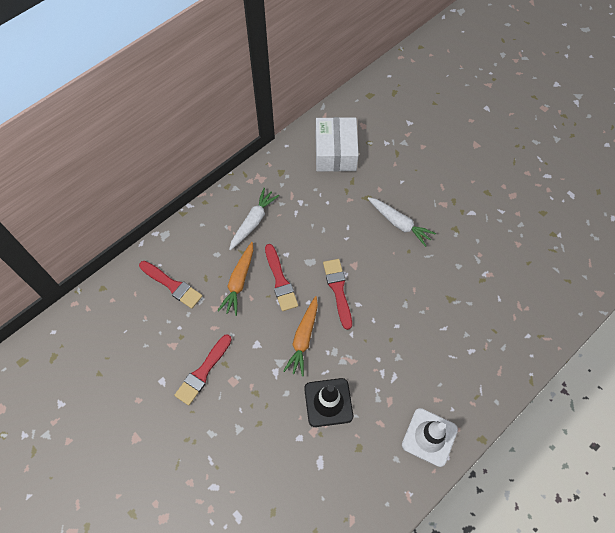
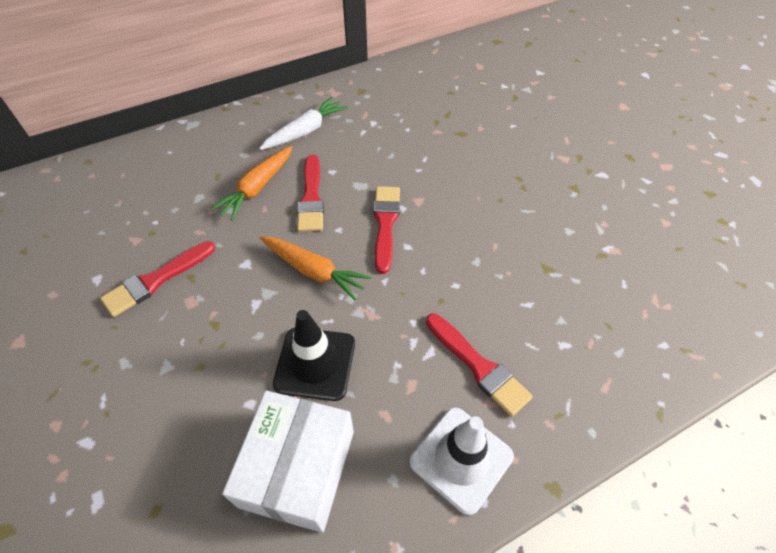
camera: 15 degrees right, 10 degrees down
(172, 285) = (172, 175): red brush -> red brush (478, 366)
(303, 338) = (313, 271): orange carrot -> orange carrot turned 90 degrees counterclockwise
(335, 152) = (436, 84): white box -> white box (298, 468)
(399, 223) = (496, 167): white carrot -> none

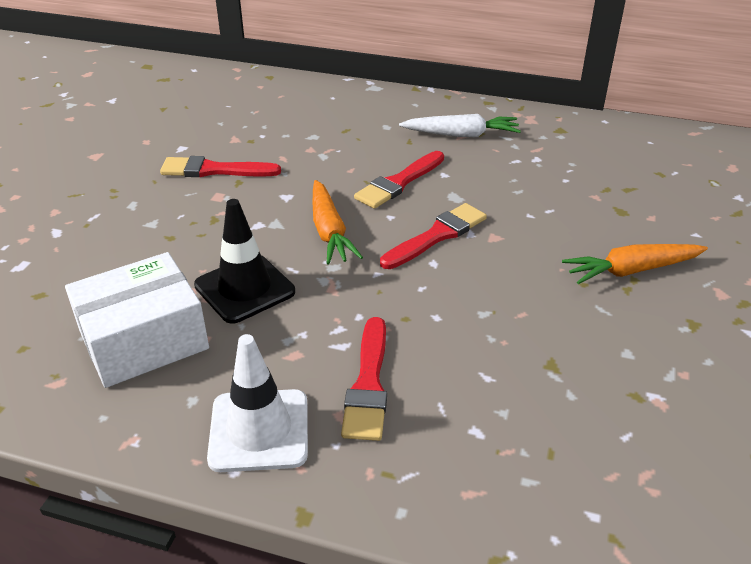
camera: 45 degrees right, 15 degrees down
(257, 188) = (365, 153): orange carrot -> orange carrot (632, 270)

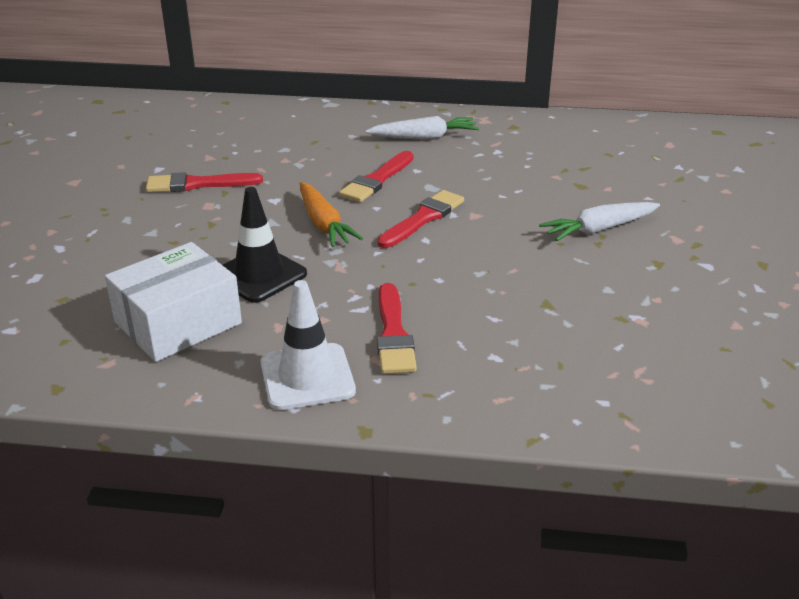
camera: 10 degrees left, 5 degrees down
(632, 270) = (599, 229): orange carrot -> white carrot

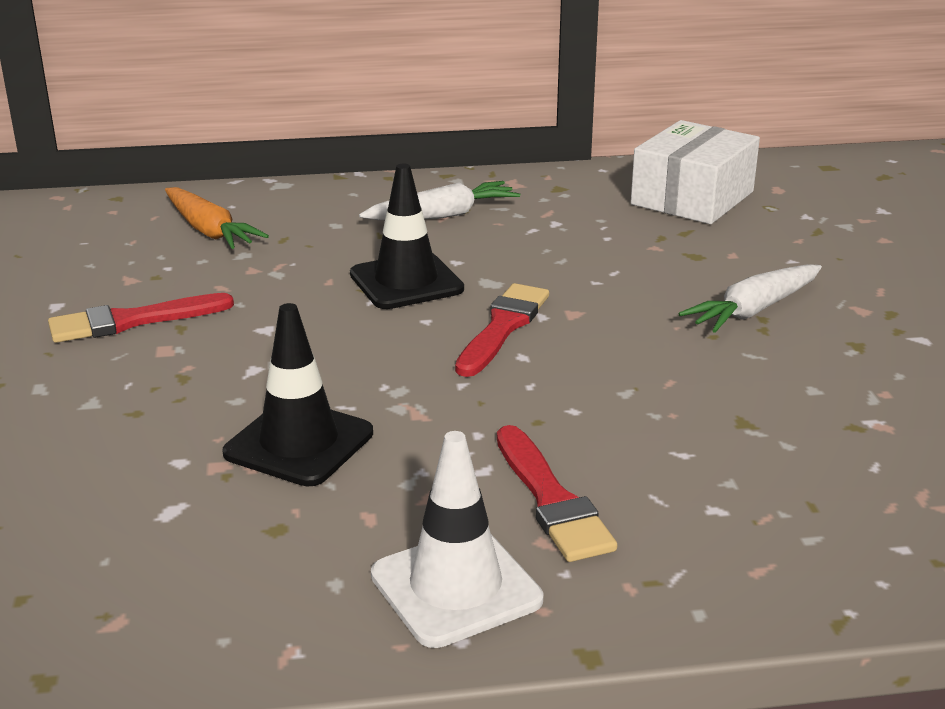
camera: 15 degrees left, 5 degrees down
(178, 323) = (204, 537): white box -> white box (692, 198)
(323, 223) = (359, 353): orange carrot -> orange carrot (209, 230)
(377, 180) = (406, 282): red brush -> black traffic cone

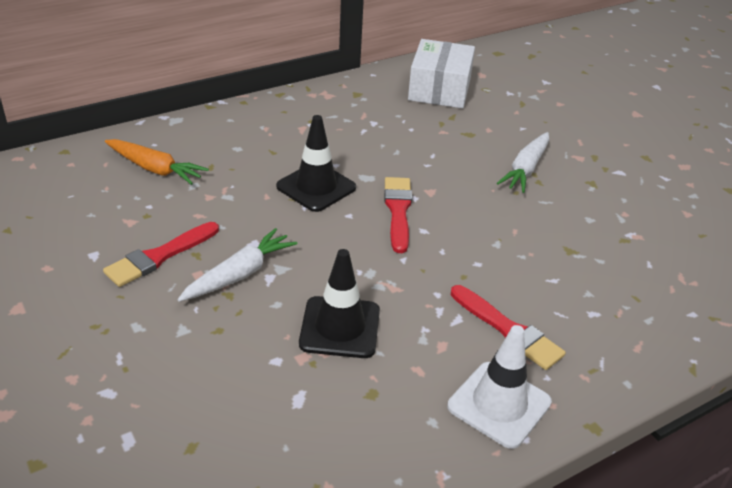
camera: 25 degrees left, 10 degrees up
(442, 215) = (301, 129): white carrot -> white carrot (239, 274)

